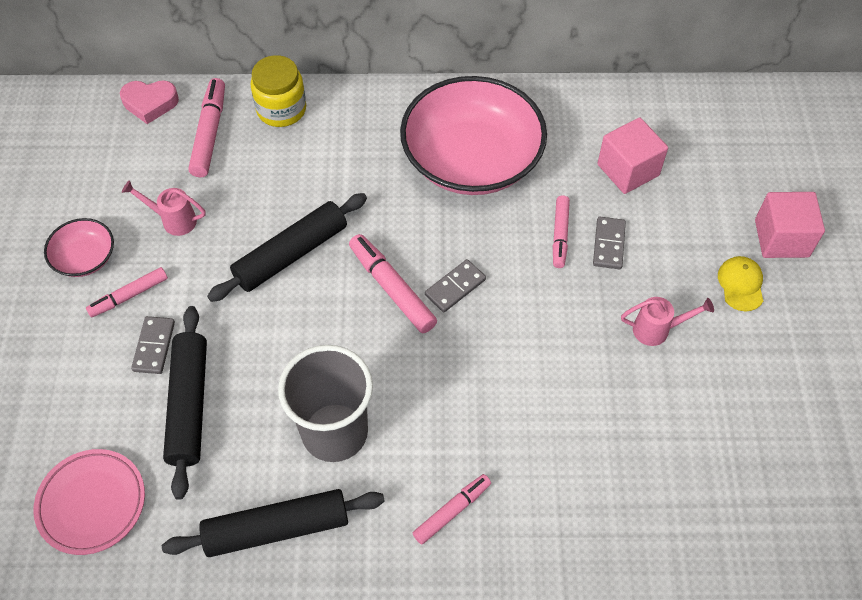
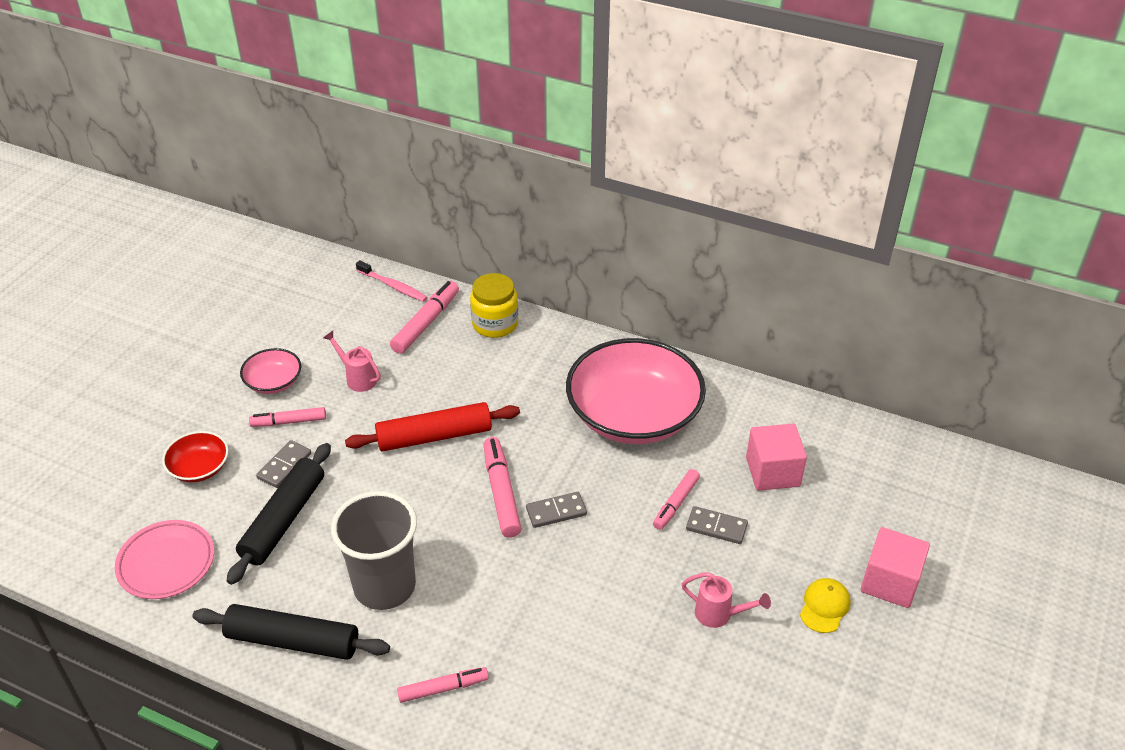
camera: 25 degrees right, 15 degrees down
(62, 384) = (199, 468): none -> red bowl
(150, 103) = (393, 286): pink heart -> pink toothbrush
(291, 254) = (434, 436): black rolling pin -> red rolling pin
(608, 244) = (716, 527): grey domino -> grey domino turned 75 degrees clockwise

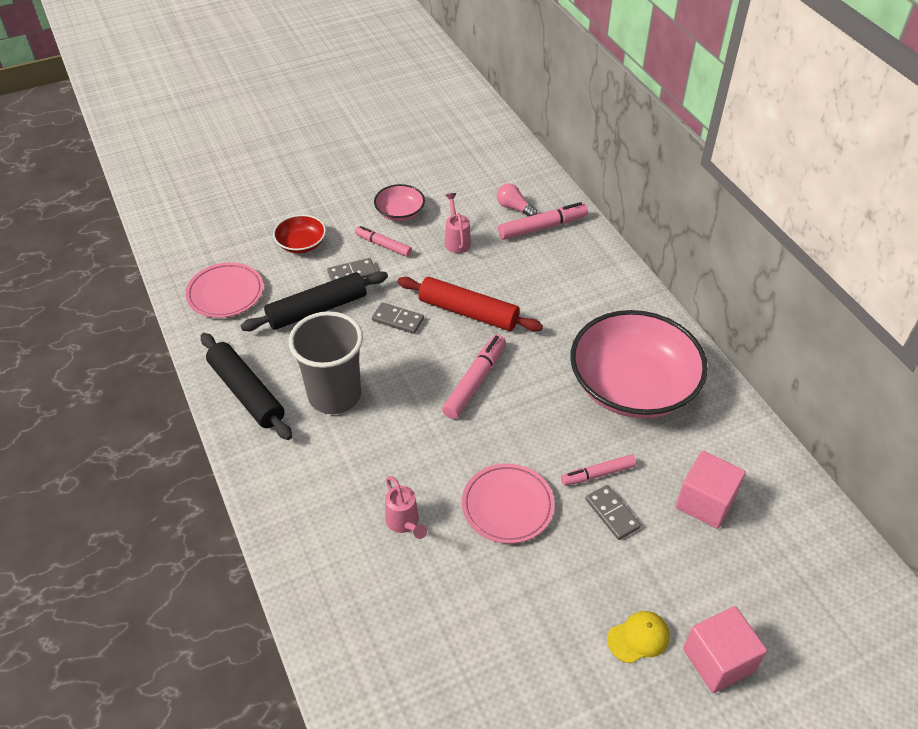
camera: 40 degrees right, 5 degrees up
(382, 319) = (514, 208): none -> pink light bulb
(393, 286) = (545, 188): pink toothbrush -> none
(443, 688) = (303, 490): pink marker -> none
(495, 324) = (593, 255): yellow jar -> none
(556, 512) = (500, 420): grey domino -> grey domino (398, 320)
(632, 577) = (507, 506): none -> pink plate
(719, 615) = (546, 581): pink watering can -> pink watering can (404, 523)

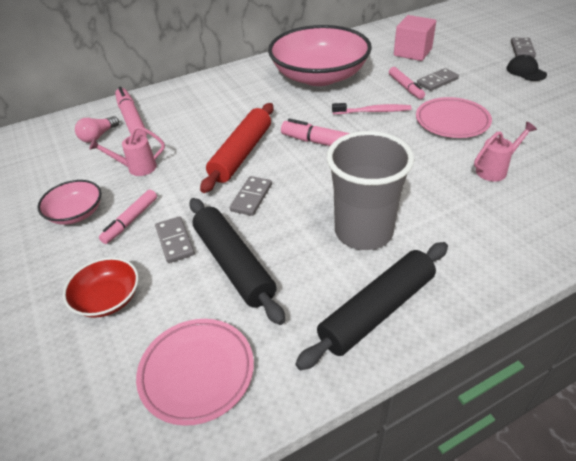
camera: 90 degrees left, 5 degrees down
(539, 430) = (373, 111): none -> pink toothbrush
(638, 638) = (526, 71): yellow cap -> black cap
(718, 660) = (522, 49): pink cube -> grey domino

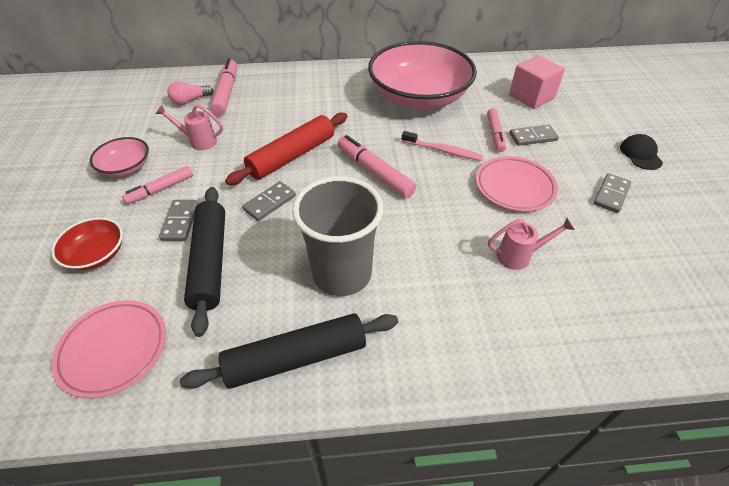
camera: 20 degrees right, 5 degrees up
(522, 49) = (656, 127): grey domino -> grey domino (611, 195)

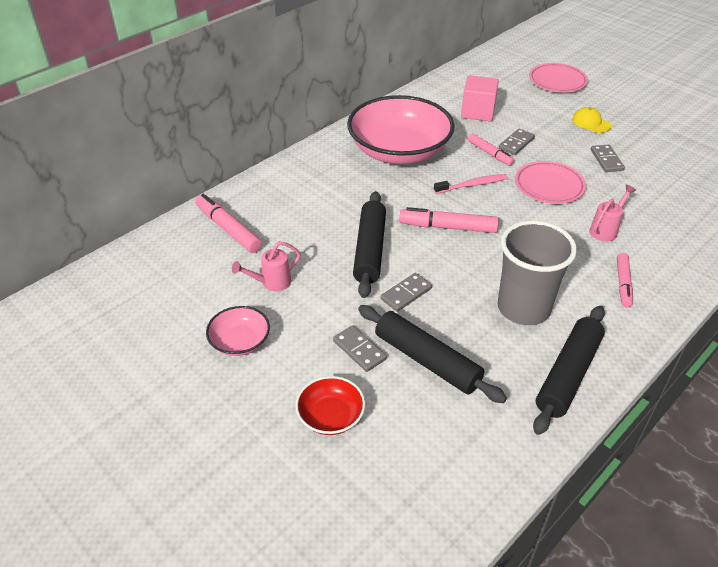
camera: 40 degrees left, 5 degrees down
(114, 350) = (451, 458): pink plate -> pink plate (557, 81)
(160, 189) = (302, 338): pink marker -> pink marker (623, 284)
(190, 100) = (203, 254): pink light bulb -> none
(270, 203) = (406, 294): grey domino -> grey domino turned 45 degrees clockwise
(292, 156) = (370, 250): red rolling pin -> black rolling pin
(640, 154) = (591, 123): black cap -> yellow cap

